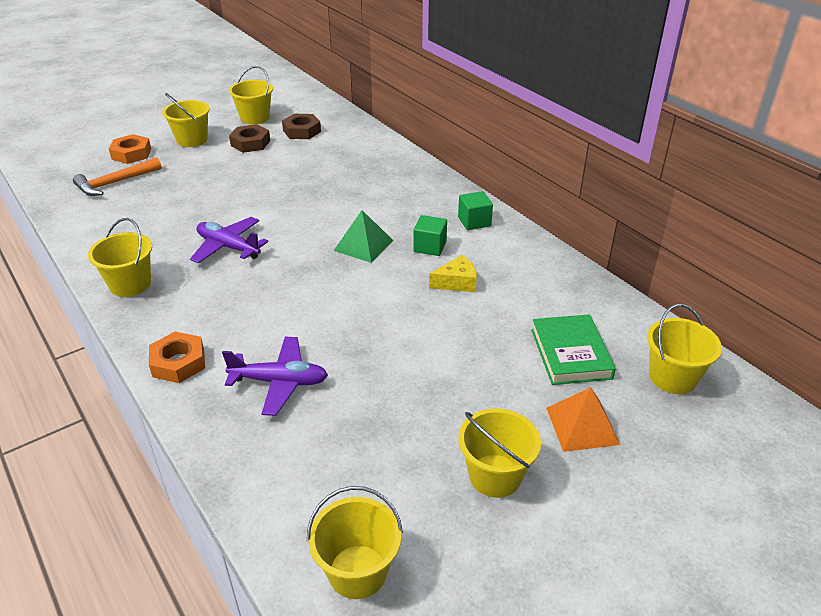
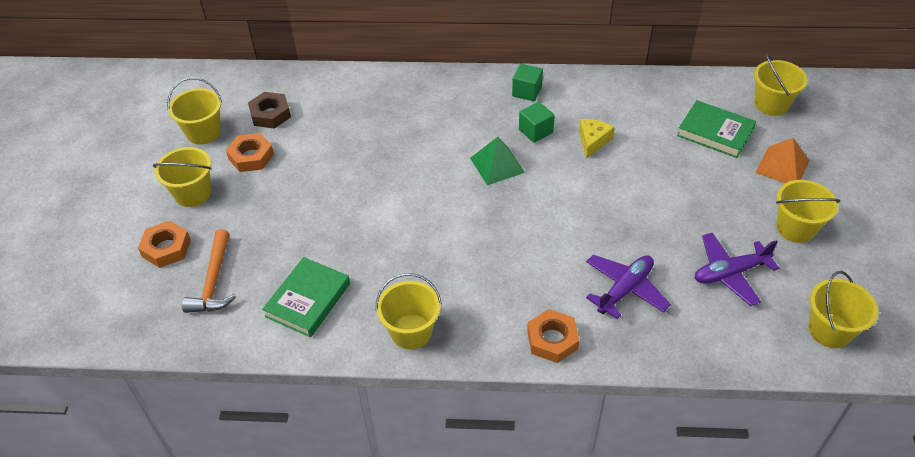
camera: 50 degrees left, 10 degrees up
(127, 225) = (308, 300): none -> green book
(228, 247) = (417, 245): purple plane -> purple plane (730, 273)
(250, 143) = (251, 156): brown nut -> orange nut

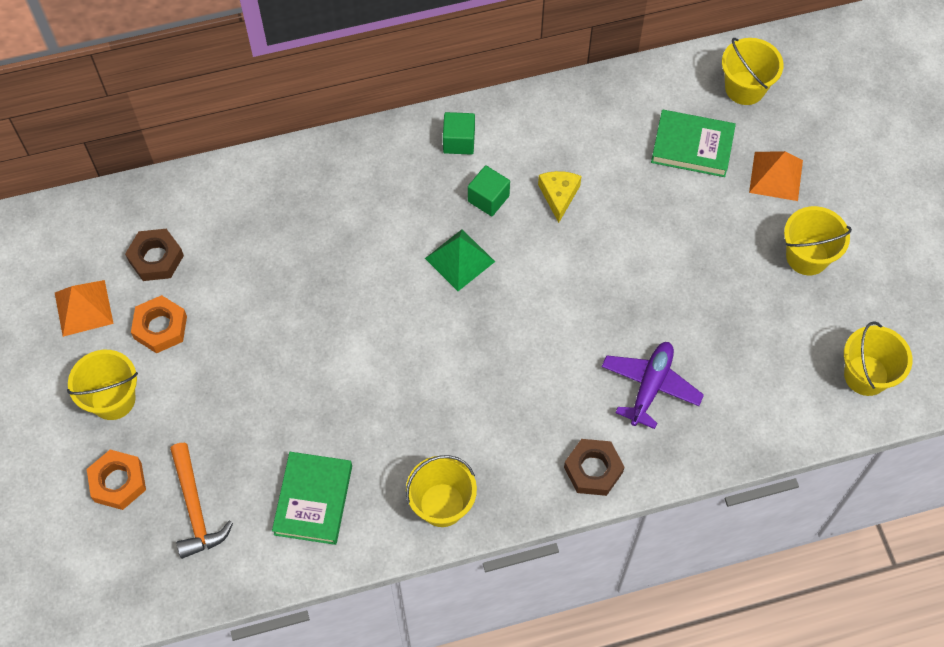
camera: 20 degrees left, 15 degrees up
(203, 132) = (83, 308): yellow bucket -> orange pyramid
(552, 340) = (593, 470): orange nut -> brown nut
(730, 273) = (752, 334): purple plane -> none

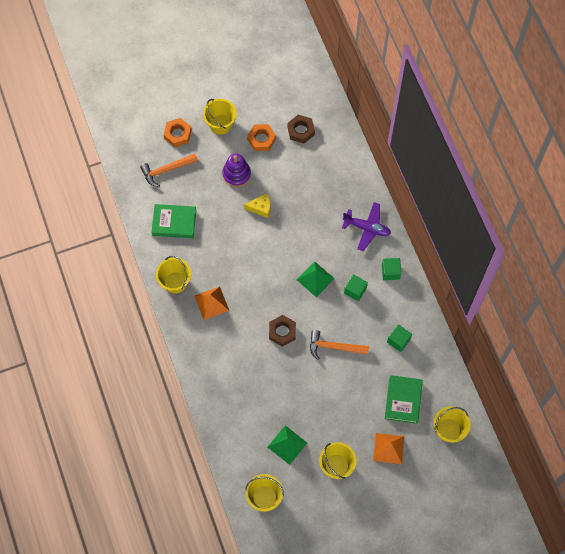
camera: 85 degrees right, 5 degrees up
(83, 308) = (269, 102): orange pyramid -> orange pyramid (211, 303)
(227, 377) = (236, 174): none -> purple stacking toy
(559, 196) = (361, 328): yellow cheese -> yellow cheese (261, 208)
(586, 142) = (398, 340): none -> green cube
(592, 241) = (334, 347): none -> orange hammer
(593, 470) = (199, 354): brown nut -> brown nut (282, 332)
(650, 386) = (248, 381): purple plane -> purple plane (367, 228)
(770, 331) = (287, 445): none -> green pyramid

